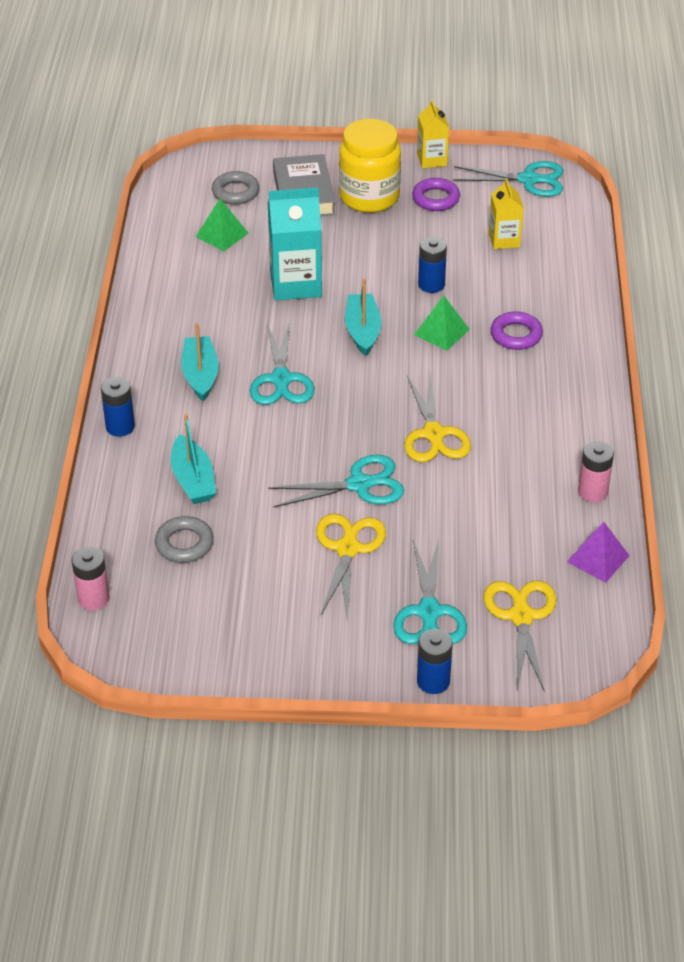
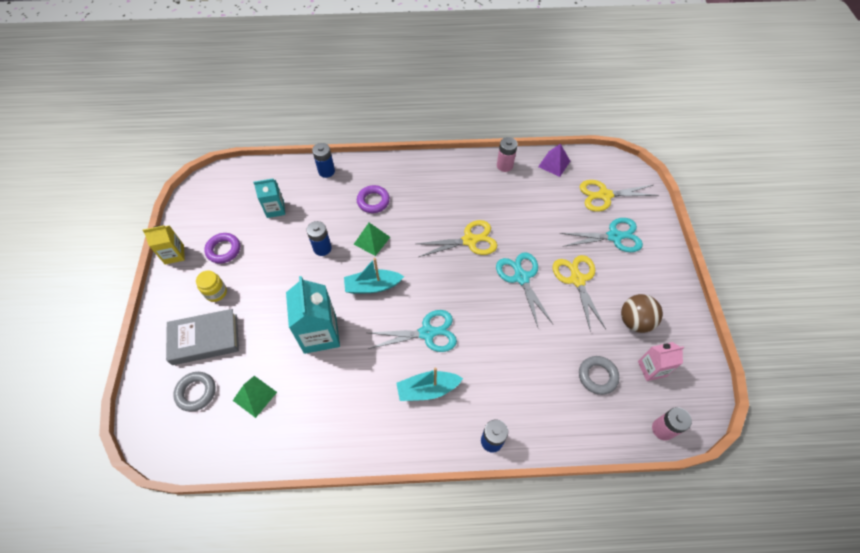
camera: 95 degrees left, 15 degrees up
(184, 607) = (651, 368): none -> pink carton
(193, 480) = (537, 379): turquoise boat -> none
(264, 604) = (635, 321): none -> brown ball
(347, 549) = (577, 280): yellow scissors -> yellow scissors turned 75 degrees clockwise
(369, 197) = (216, 292): yellow jar -> yellow jar, size x0.49
(433, 681) = (662, 232): blue battery -> blue battery (326, 171)
(504, 240) = (275, 209): yellow carton -> turquoise carton
(528, 180) = (208, 197): turquoise scissors -> none

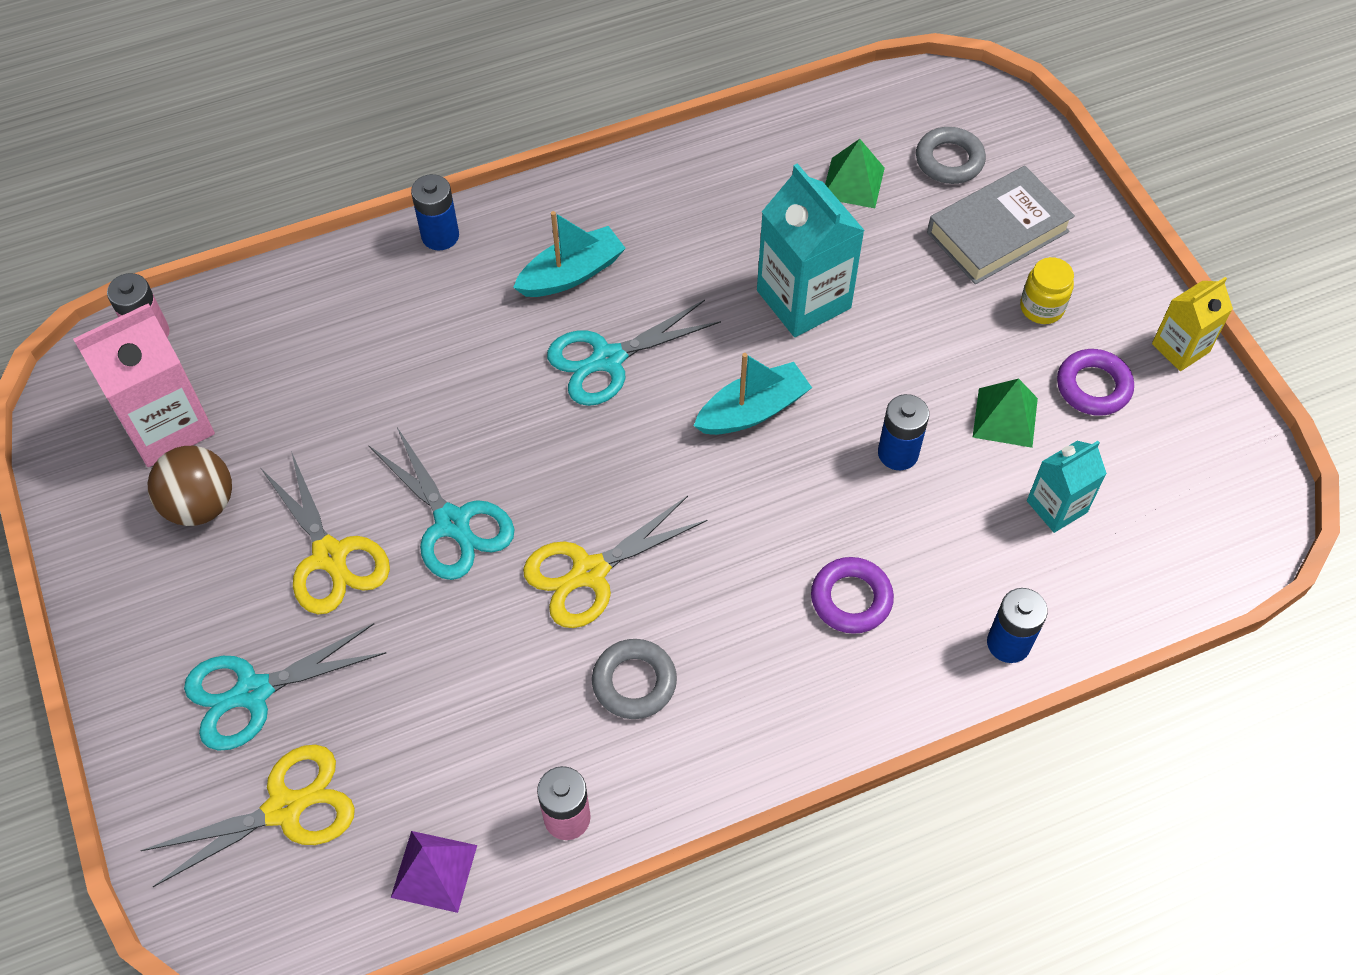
camera: 160 degrees right, 0 degrees up
(372, 240) = (804, 503): green pyramid -> green pyramid (1005, 417)
(597, 376) = (270, 382): grey ring -> grey ring (634, 682)
(651, 368) = (167, 425): pink carton -> pink carton, size x1.70

